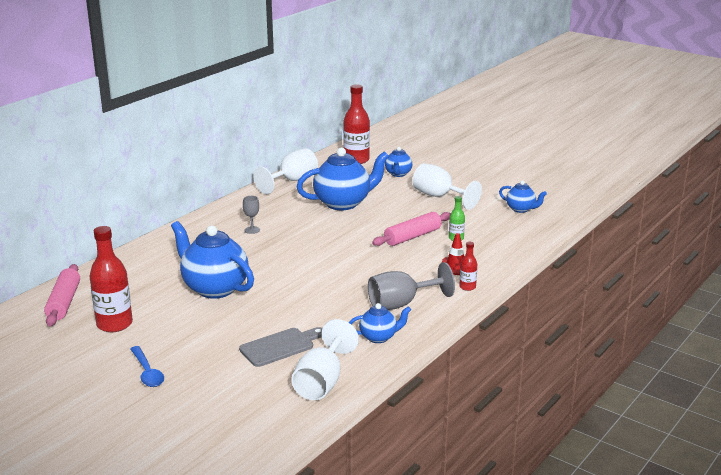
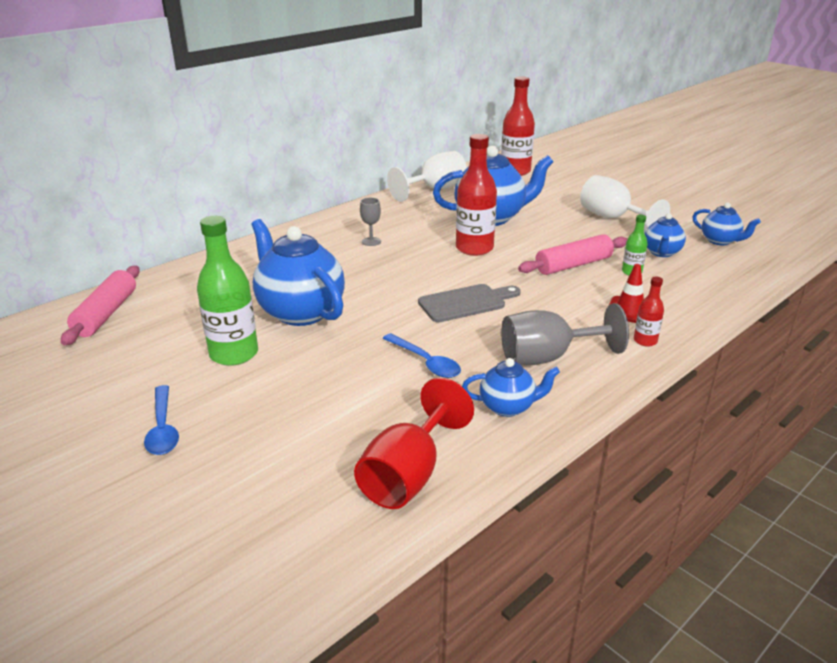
camera: 10 degrees right, 5 degrees up
(114, 324) = (153, 350): red bottle -> red bottle (474, 248)
(176, 321) = (234, 354): none -> green bottle
(280, 346) = (362, 407): grey cutting board -> grey cutting board (466, 303)
(317, 315) = (426, 362): none -> blue spoon
(322, 382) = (408, 475): white goblet -> red goblet
(398, 174) = (563, 189): blue teapot -> blue teapot (661, 252)

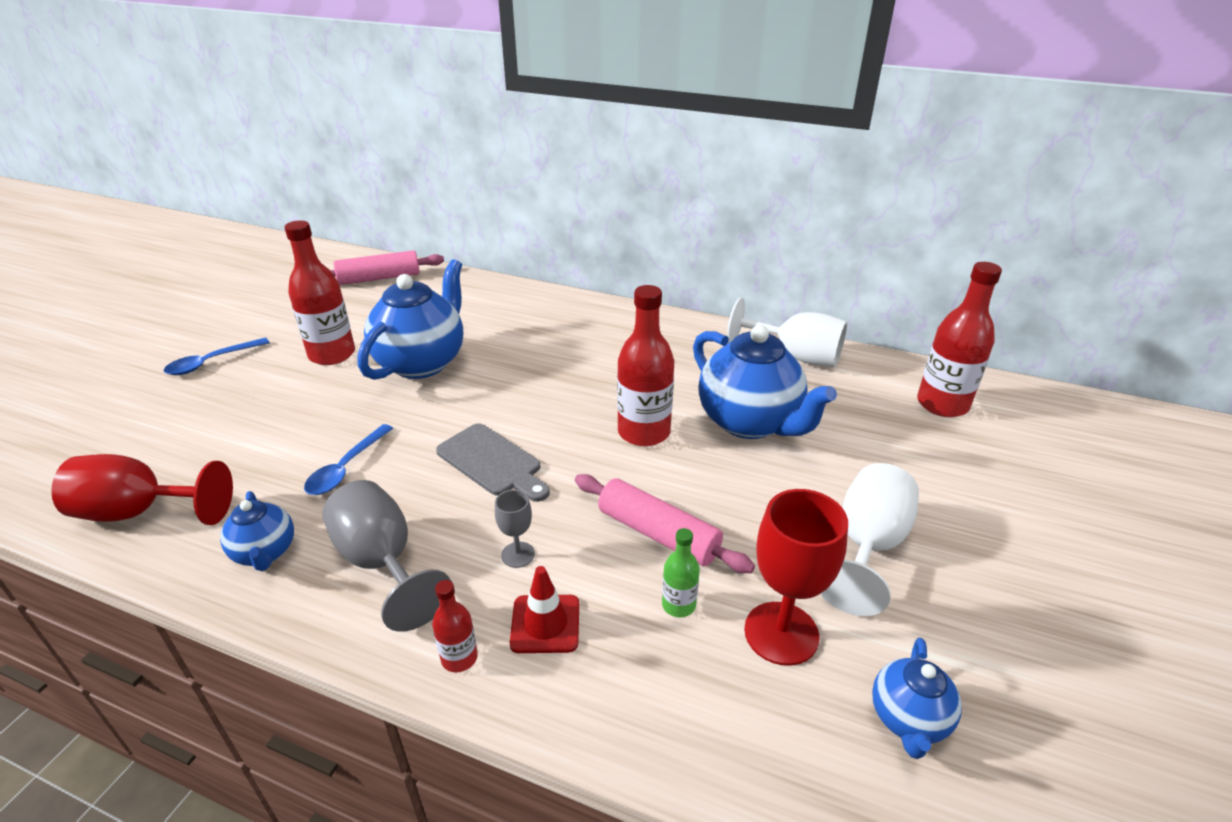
camera: 65 degrees right, 5 degrees up
(234, 354) = (332, 354): green bottle -> red bottle
(371, 241) = (605, 355): grey goblet -> grey goblet (518, 554)
(661, 252) = (781, 633): blue teapot -> red goblet

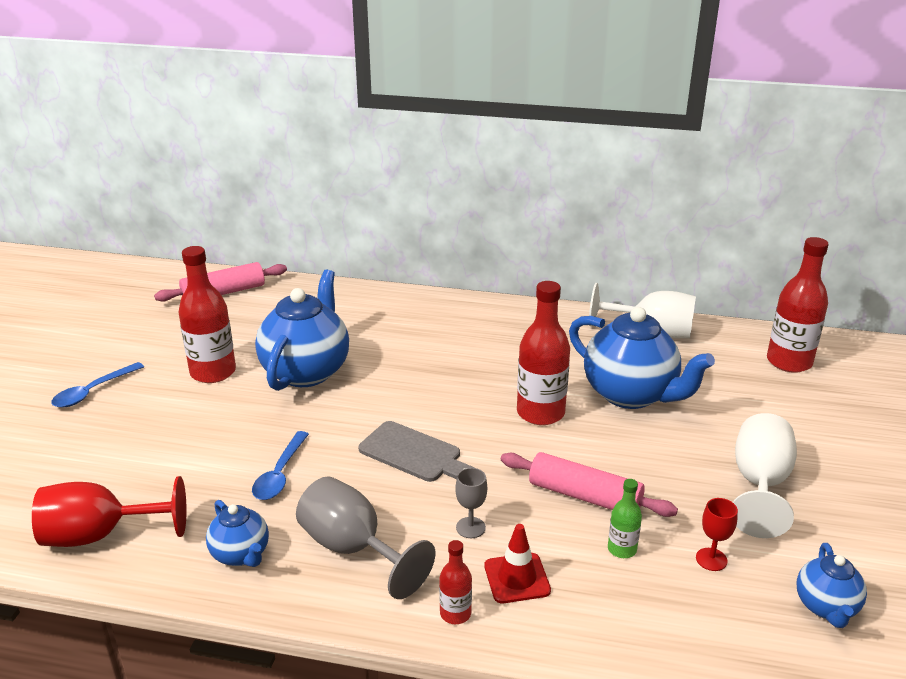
camera: 10 degrees left, 5 degrees down
(781, 633) = (711, 559): red goblet -> red goblet, size x0.50

